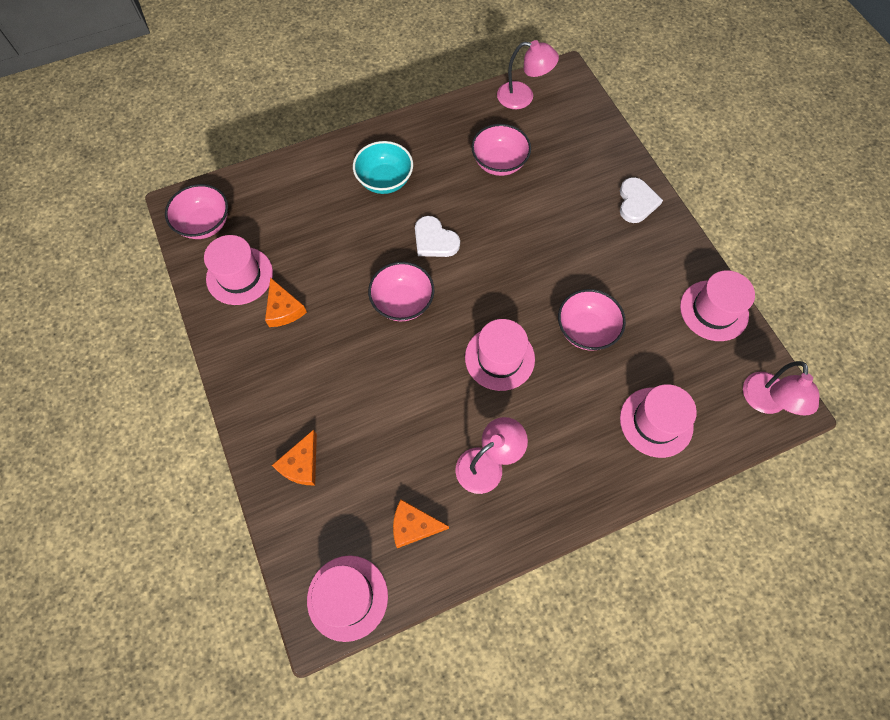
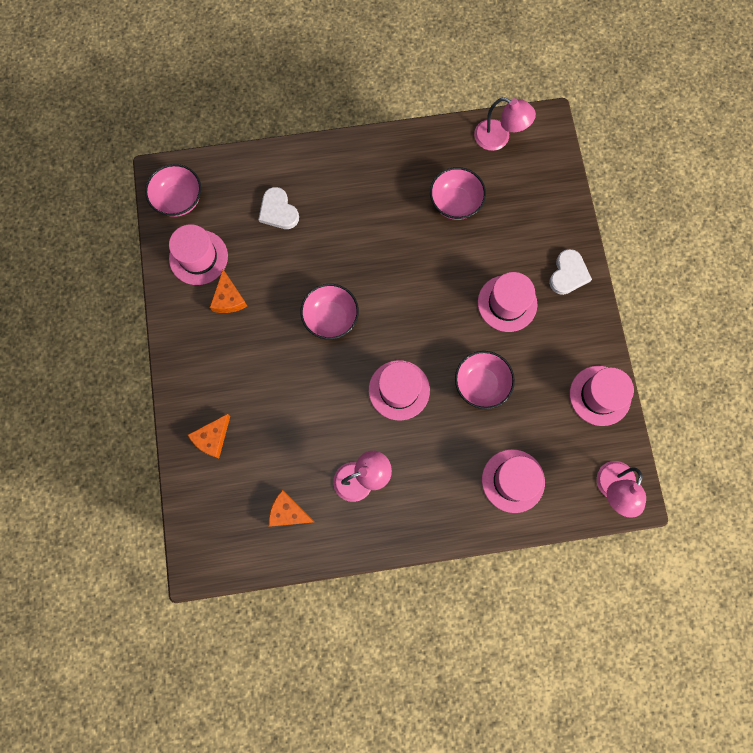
camera: 15 degrees right, 10 degrees up
(347, 597) = (223, 553): pink hat -> pink hat (507, 303)
(385, 180) = (346, 195): turquoise bowl -> none
(434, 240) = (374, 266): white heart -> white heart (278, 211)

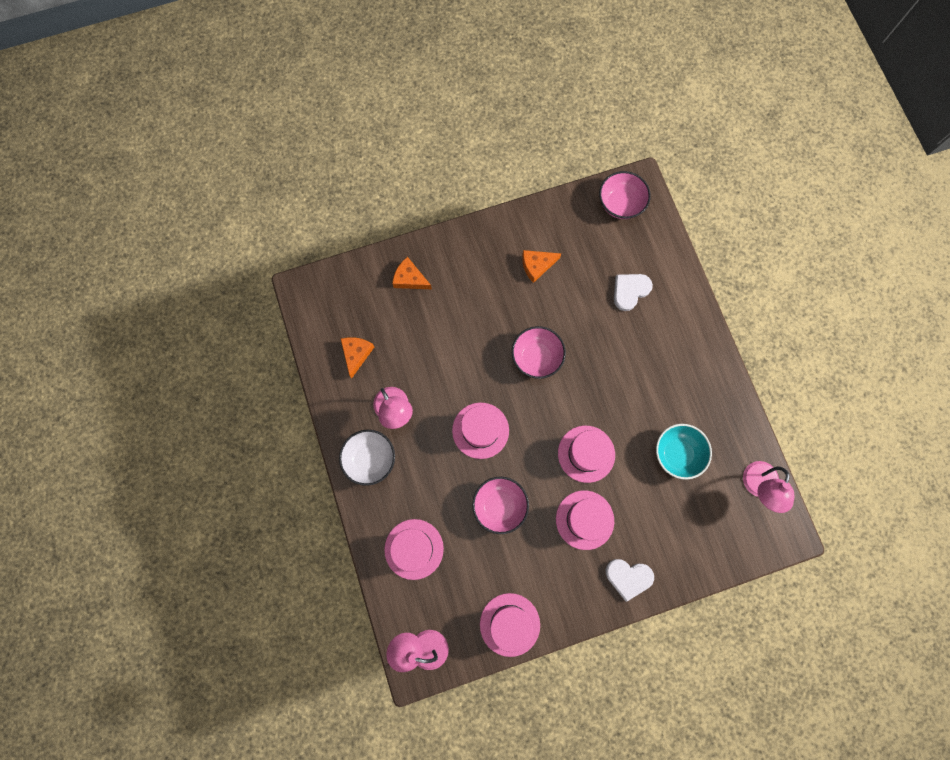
camera: 80 degrees right, 0 degrees up
(198, 257) = (569, 232): pink hat -> pink hat (586, 454)
(410, 514) = (370, 459): none -> white bowl
(455, 203) = (677, 453): pink bowl -> turquoise bowl

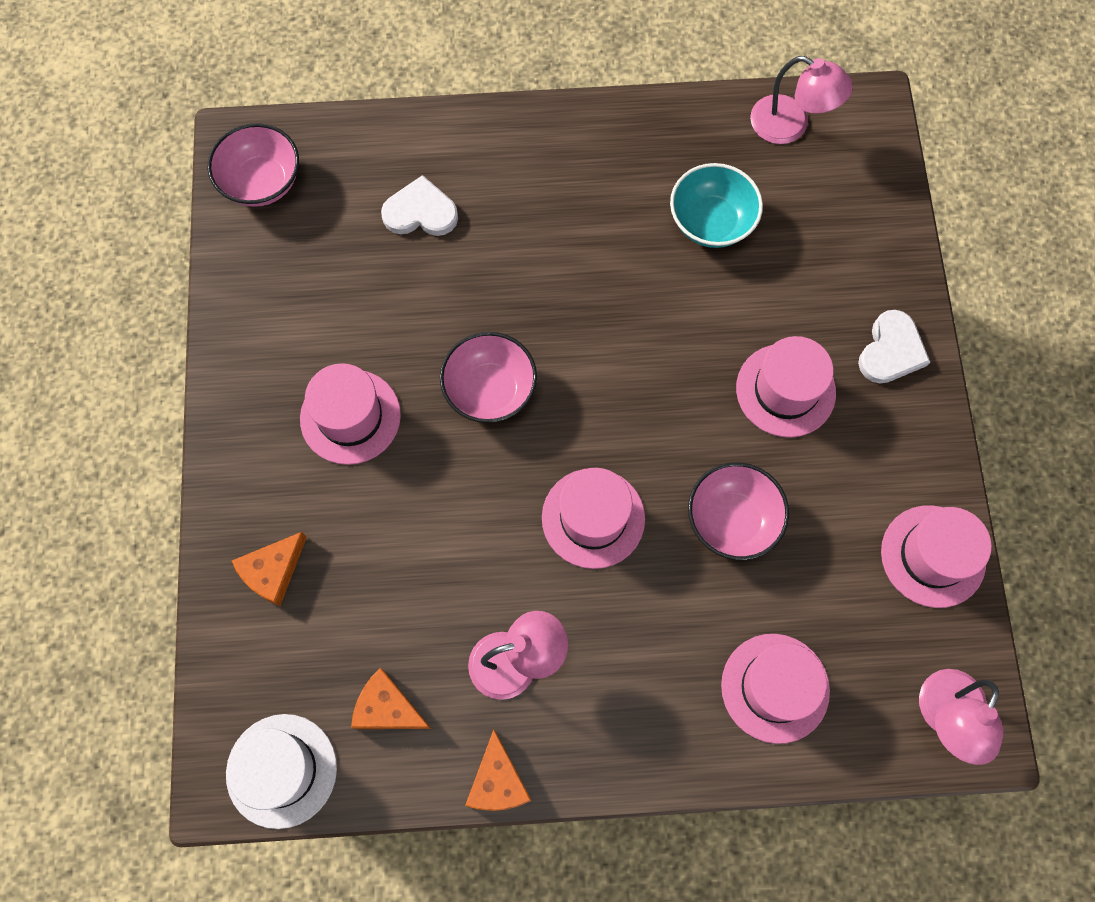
camera: 75 degrees left, 5 degrees down
(315, 314) = (281, 770): none -> white hat
(370, 459) = (595, 729): white bowl -> none
(537, 265) = (325, 344): orange cheese -> orange cheese (497, 781)
(586, 454) = (677, 357): pink hat -> pink hat (350, 417)
(630, 291) = (420, 212): white heart -> white heart turned 120 degrees clockwise

